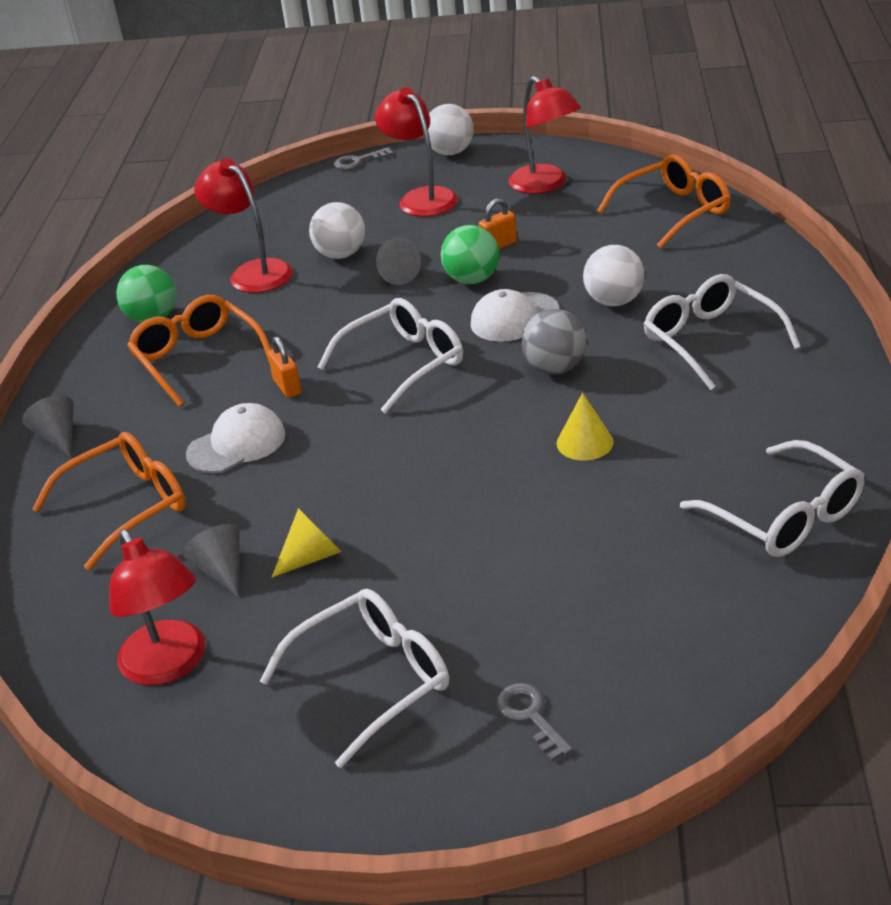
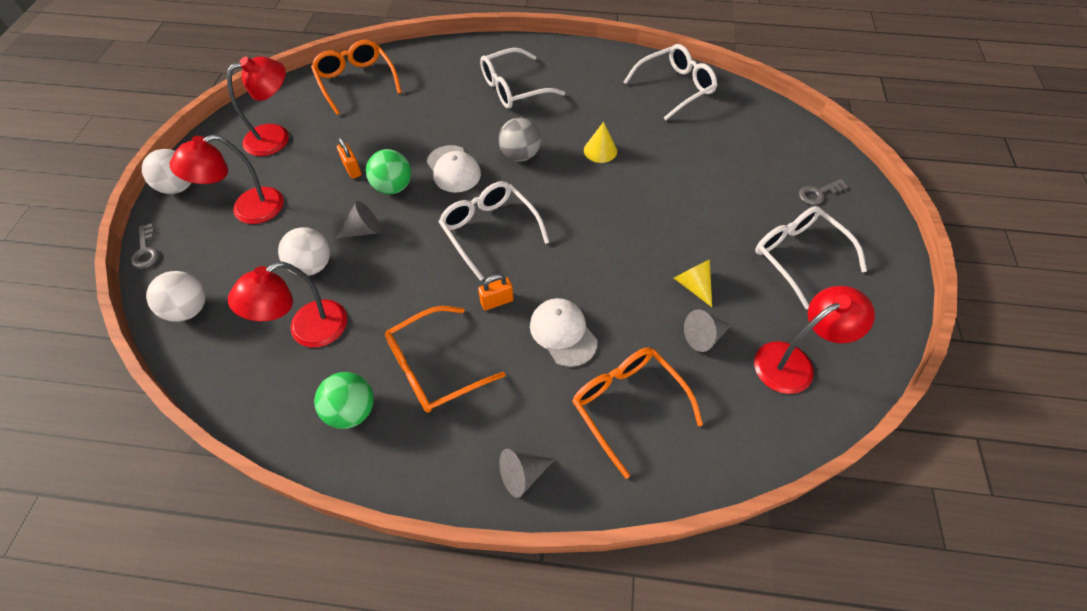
camera: 90 degrees left, 20 degrees up
(614, 301) = (454, 121): white ball -> white ball (189, 309)

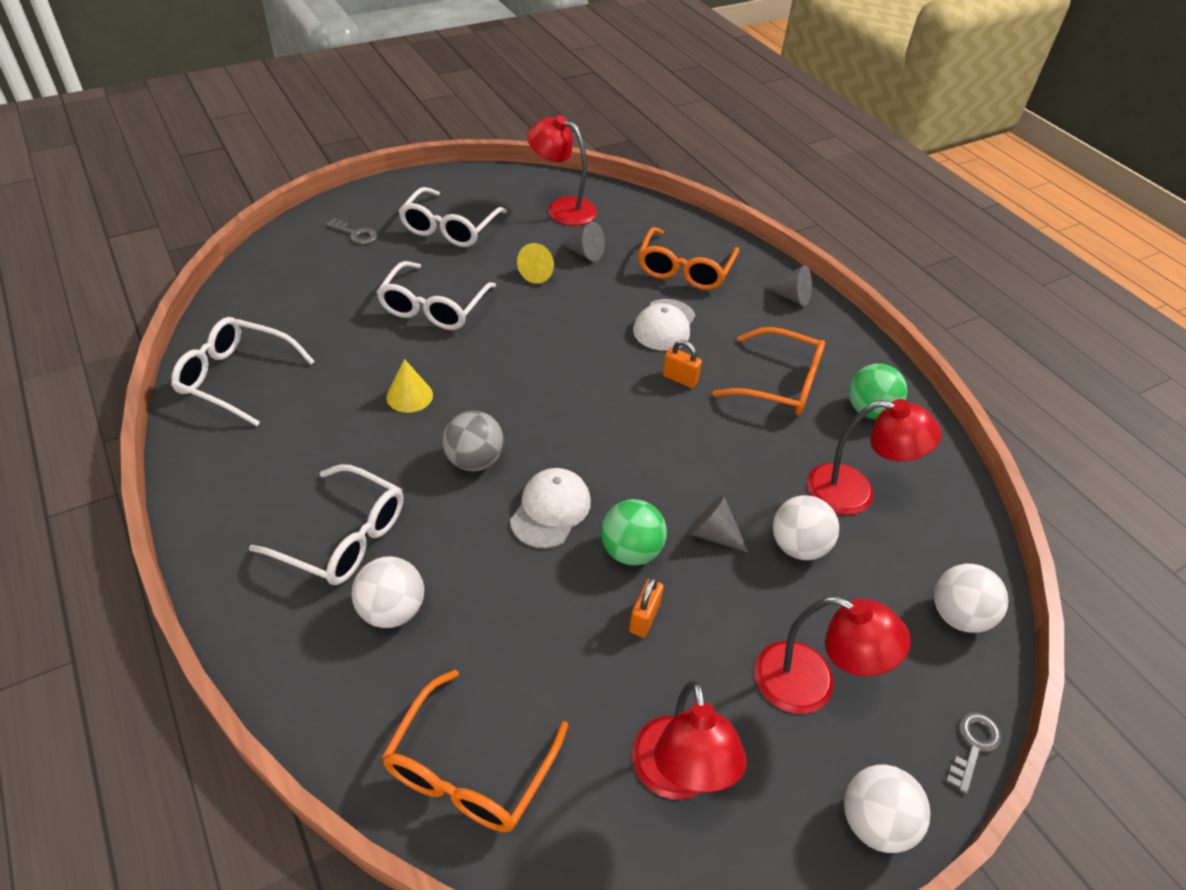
camera: 130 degrees left, 10 degrees down
(276, 137) = (677, 777): red lamp -> red lamp turned 120 degrees counterclockwise
(454, 88) = (392, 610): none -> white ball
(489, 230) = (608, 427): white glasses -> white glasses (434, 307)

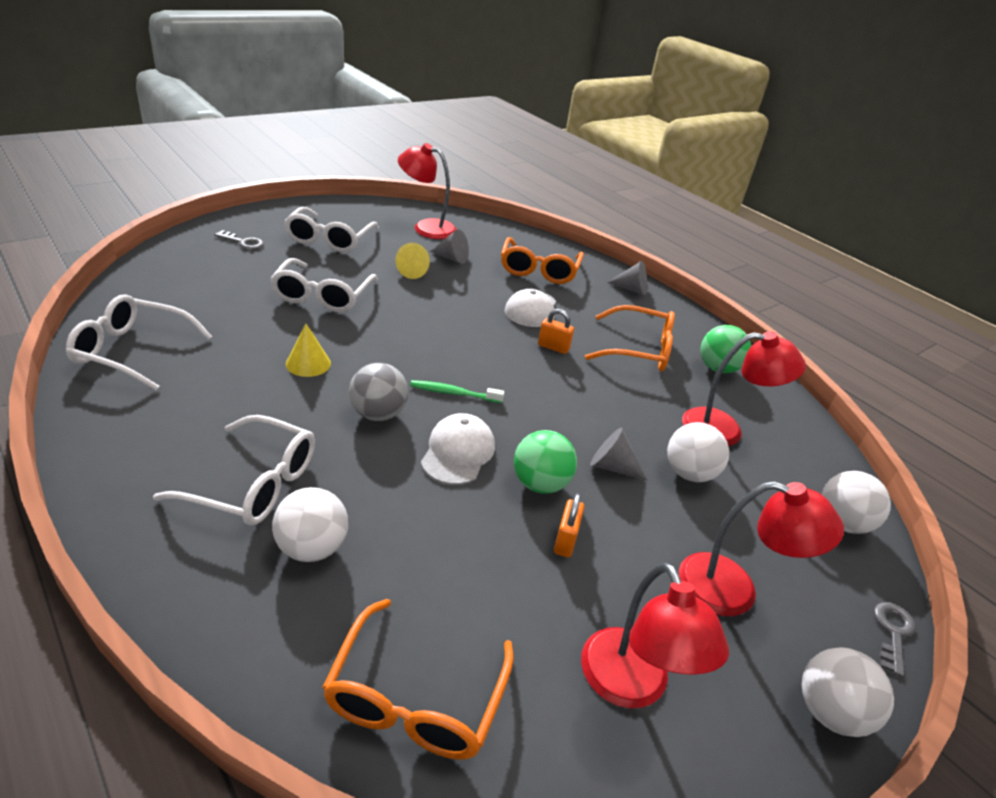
camera: 10 degrees left, 10 degrees down
(558, 437) = (454, 393): none -> green toothbrush

